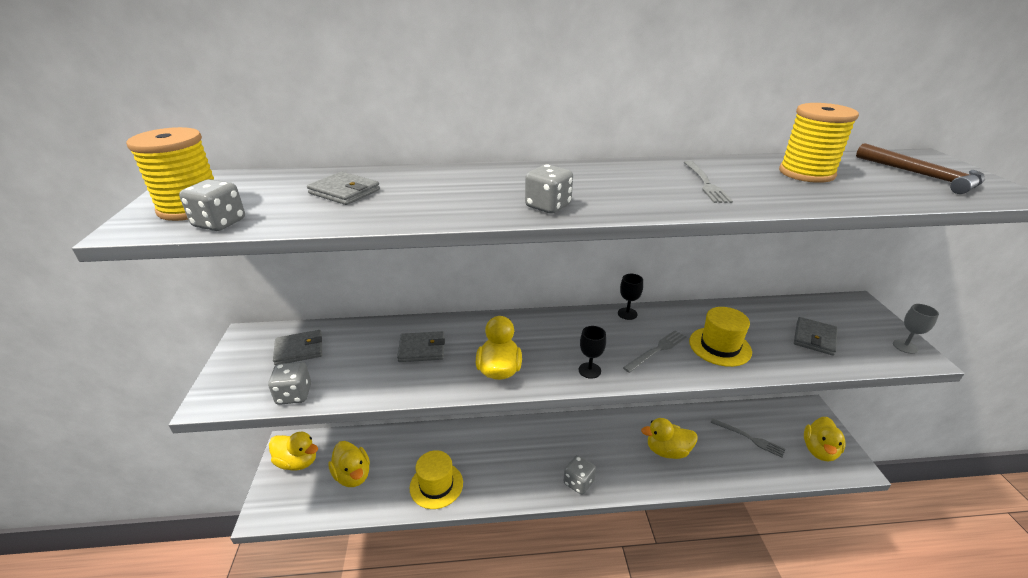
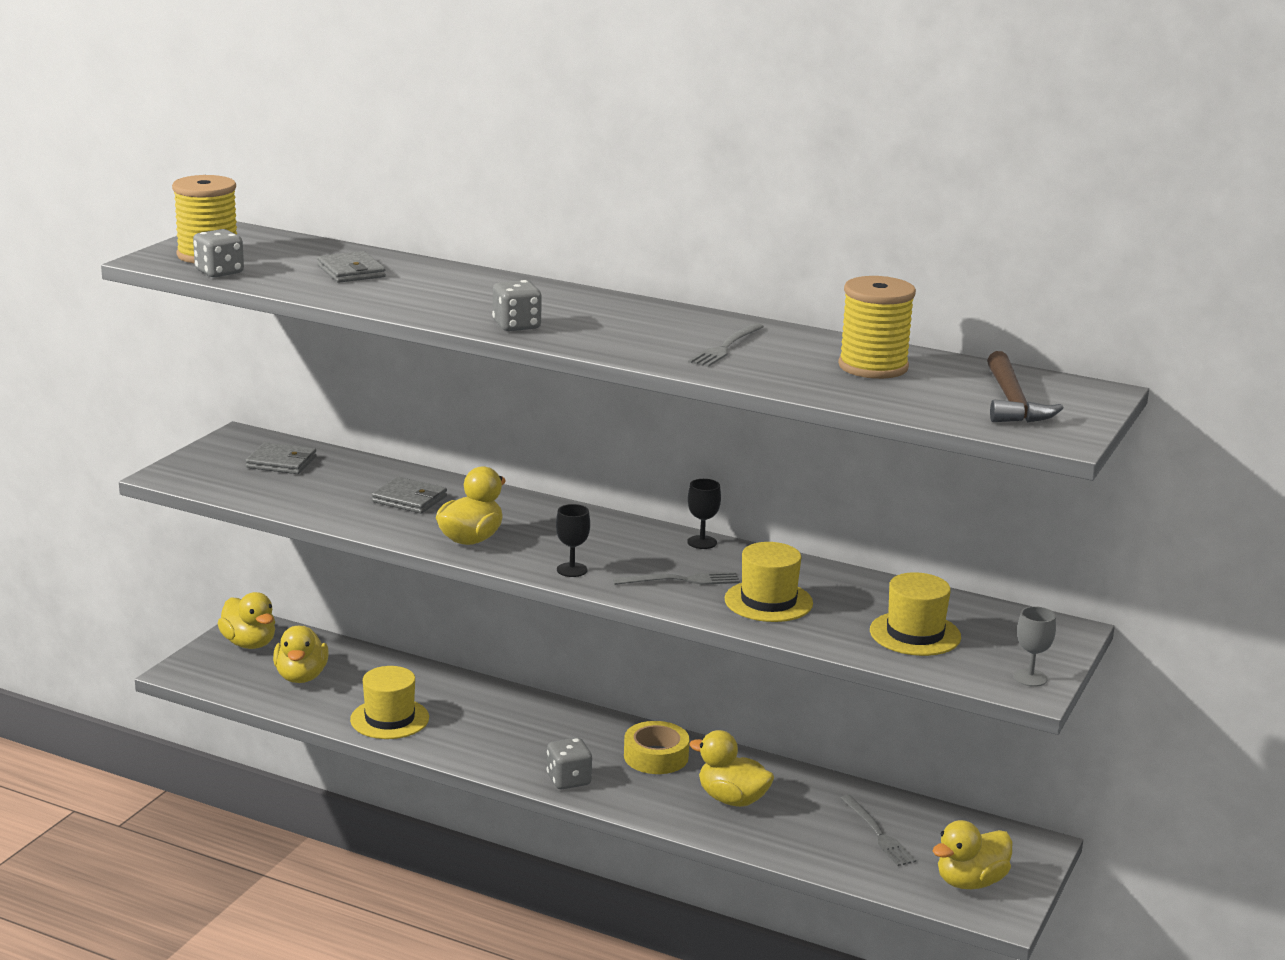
camera: 30 degrees right, 10 degrees down
(294, 394) = (244, 494): grey dice -> none
(602, 438) = (656, 756): none -> yellow tape
(814, 338) = (915, 634): grey wallet -> yellow hat

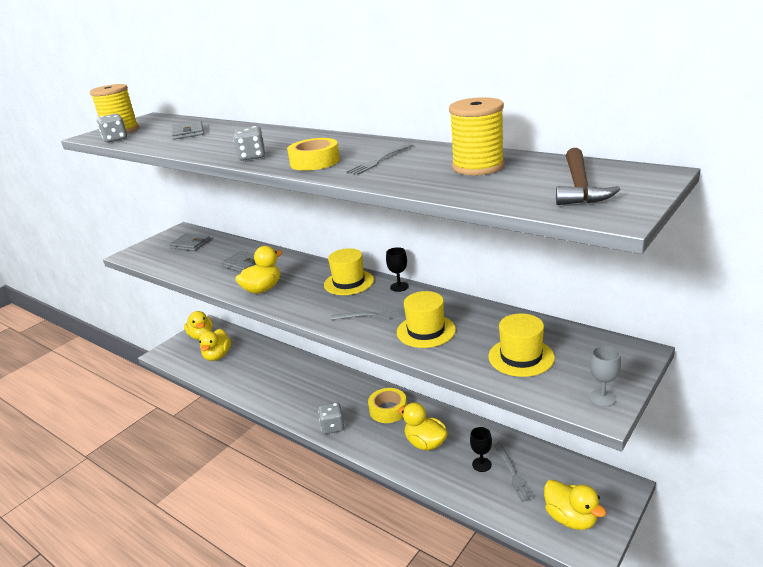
camera: 15 degrees right, 5 degrees up
(389, 719) = (251, 383): yellow hat -> yellow hat (349, 282)
(572, 570) = (310, 309): black goblet -> black goblet (481, 464)
(628, 342) = (315, 162): none -> yellow tape
(970, 882) = (570, 518): yellow duck -> yellow duck turned 105 degrees counterclockwise

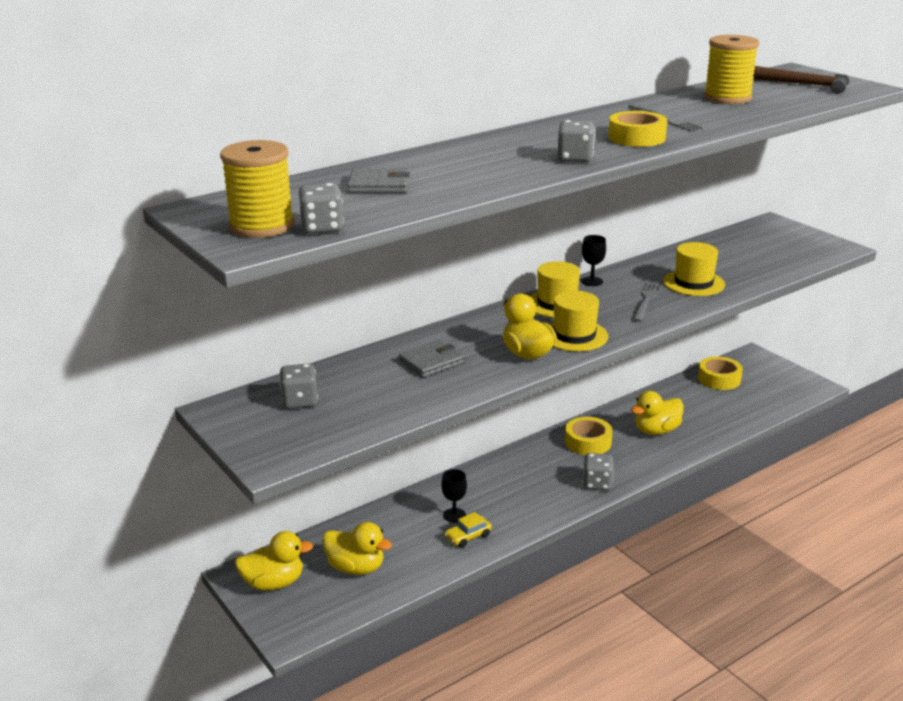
camera: 75 degrees left, 0 degrees up
(190, 244) = (300, 401): grey wallet -> grey dice
(254, 386) = (468, 536): none -> yellow car
(481, 464) = (701, 408): black goblet -> black goblet (454, 515)
(513, 473) = (719, 396): grey fork -> none
(521, 357) = (759, 257): yellow hat -> yellow hat (574, 335)
(547, 468) = (719, 379): none -> yellow tape
(570, 518) = (781, 385): yellow duck -> none
(602, 398) = (827, 244): grey goblet -> none

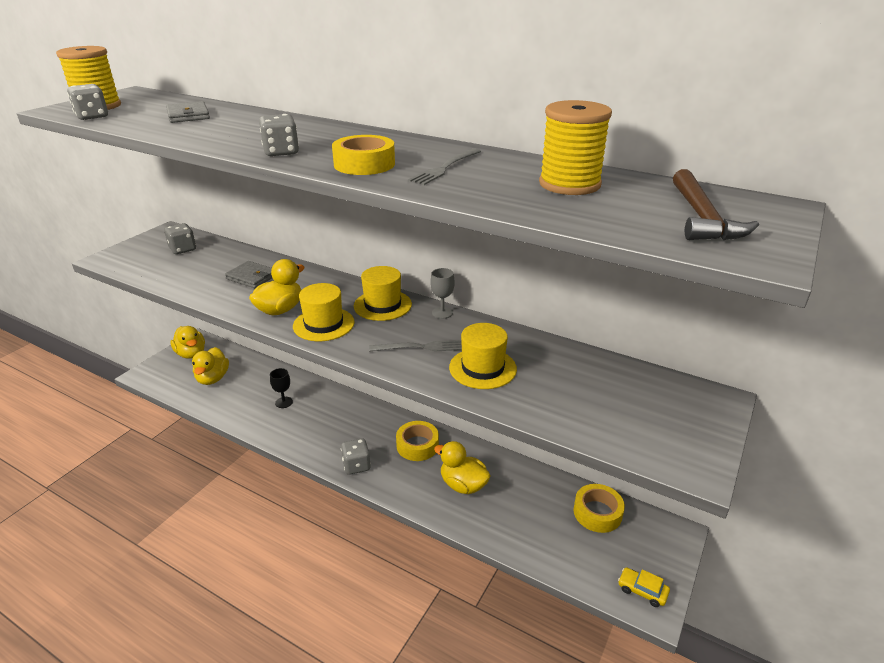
camera: 65 degrees right, 5 degrees up
(468, 536) = (260, 415): yellow car -> yellow car (642, 590)
(592, 281) = (442, 313): black goblet -> grey goblet

